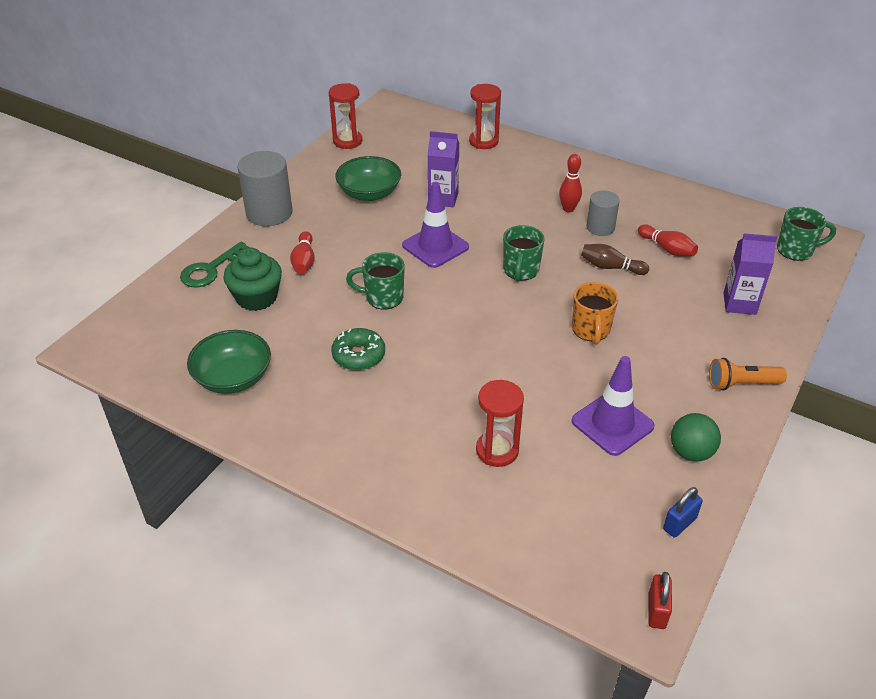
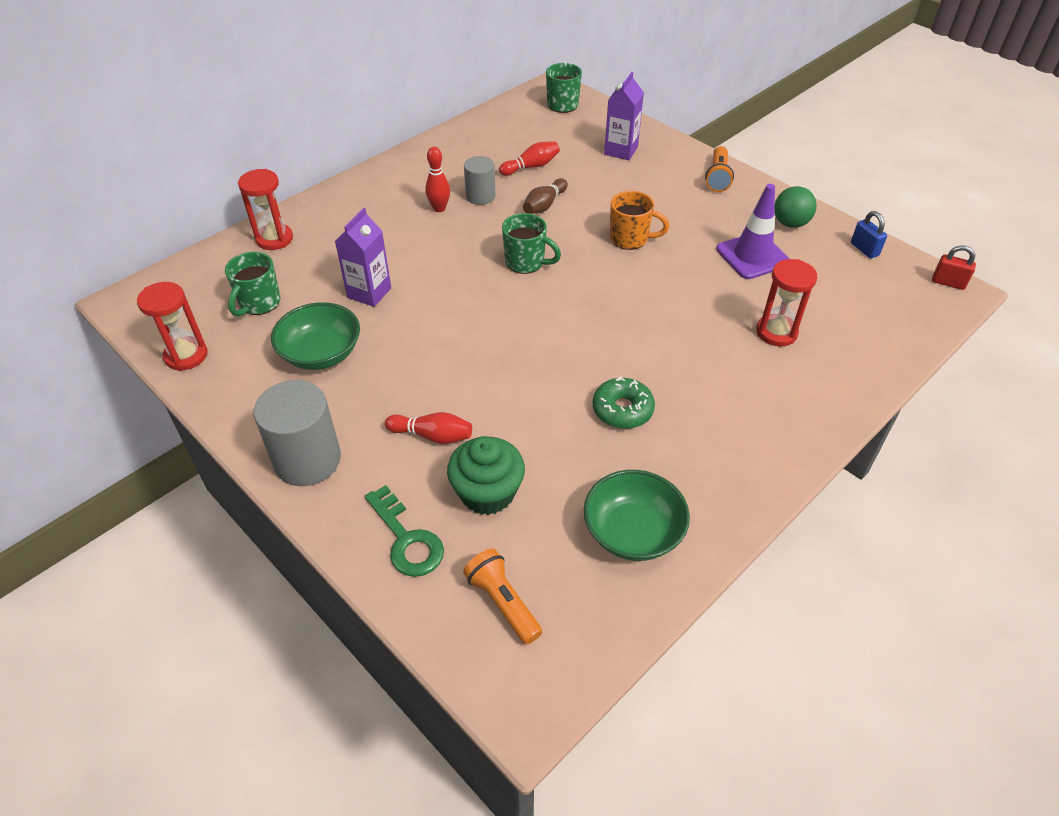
camera: 75 degrees left, 5 degrees up
(165, 322) = (503, 602): none -> orange flashlight
(383, 298) = (531, 374): green mug -> green mug (259, 303)
(435, 246) = (456, 316): purple traffic cone -> none

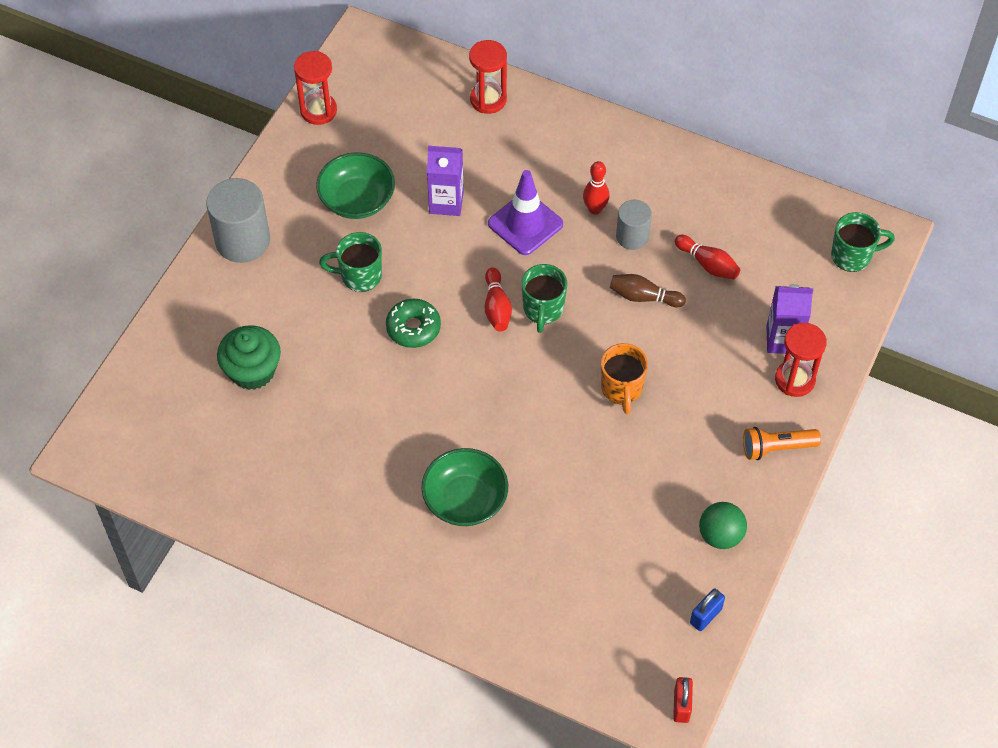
camera: 70 degrees right, 10 degrees up
(259, 303) = (399, 129): green mug -> green mug (359, 276)
(406, 539) = (192, 333): green key -> none
(432, 436) = (296, 313): red bowling pin -> red bowling pin (496, 307)
(503, 602) = (158, 413): orange flashlight -> none
(622, 410) = (376, 442): green donut -> green donut (413, 328)
(633, 532) = (248, 481): green bowl -> green bowl (465, 500)
(752, 256) = (643, 507): purple traffic cone -> purple traffic cone (525, 224)
(776, 332) = (529, 548): red hourglass -> red hourglass (795, 380)

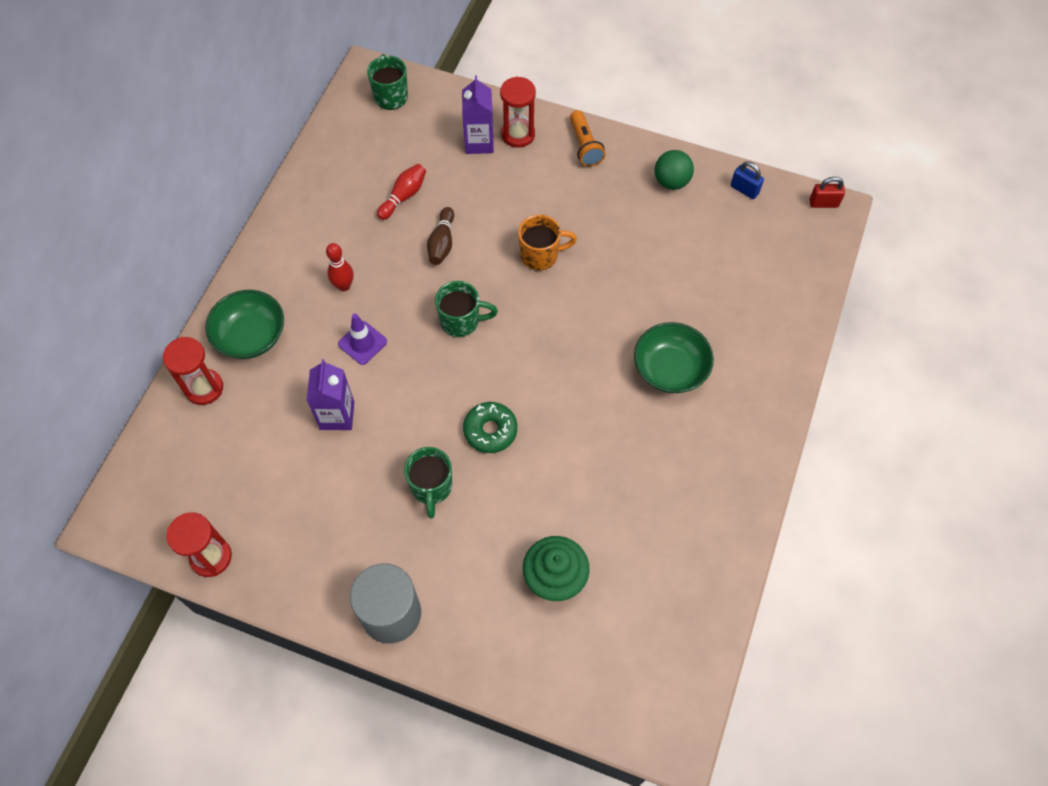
camera: 95 degrees left, 5 degrees up
(357, 200) = (334, 501): green bowl -> green bowl (251, 336)
(496, 307) = (461, 360): red bowling pin -> none
(525, 224) = (362, 343): purple traffic cone -> purple traffic cone, size x0.66
(632, 236) = (375, 254): grey cylinder -> none

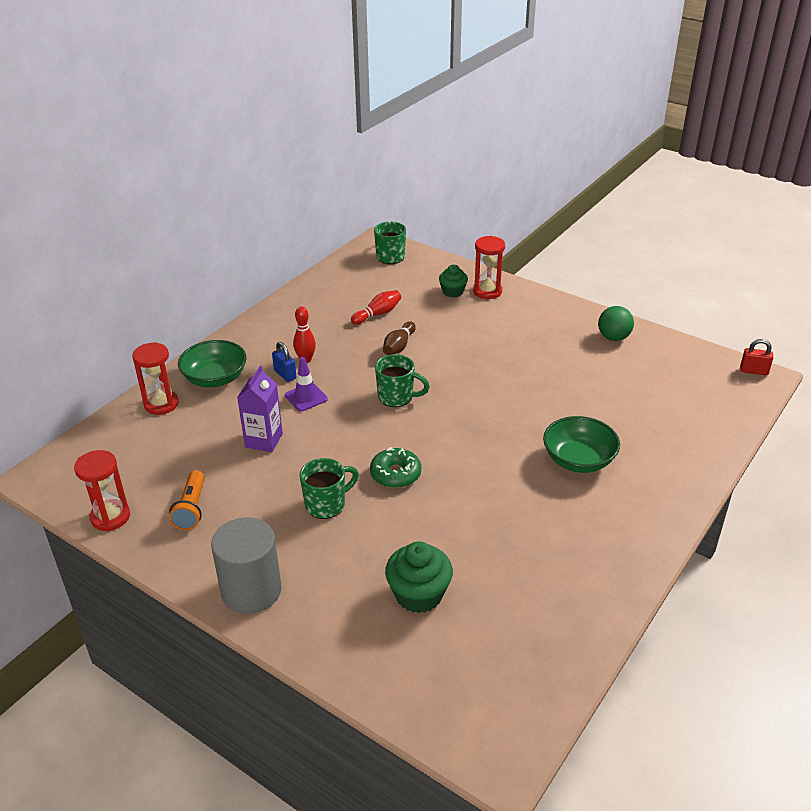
camera: 15 degrees right, 25 degrees down
(431, 487) = (326, 504): green mug -> green mug turned 135 degrees counterclockwise
(479, 142) = (453, 292): purple carton -> green cupcake
(540, 255) = (482, 366): orange mug -> none
(584, 146) = (542, 306): orange flashlight -> orange flashlight (191, 509)
(744, 190) = (680, 352): blue padlock -> blue padlock (285, 374)

